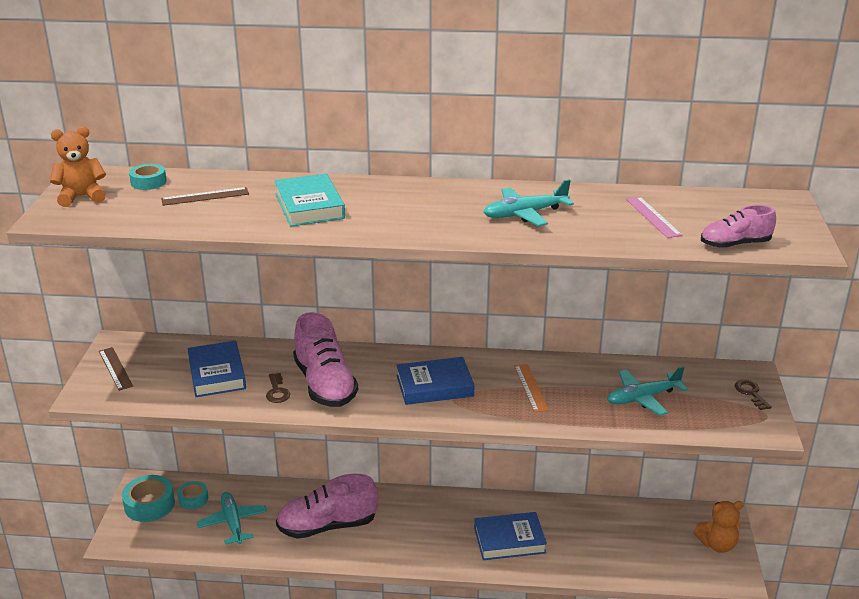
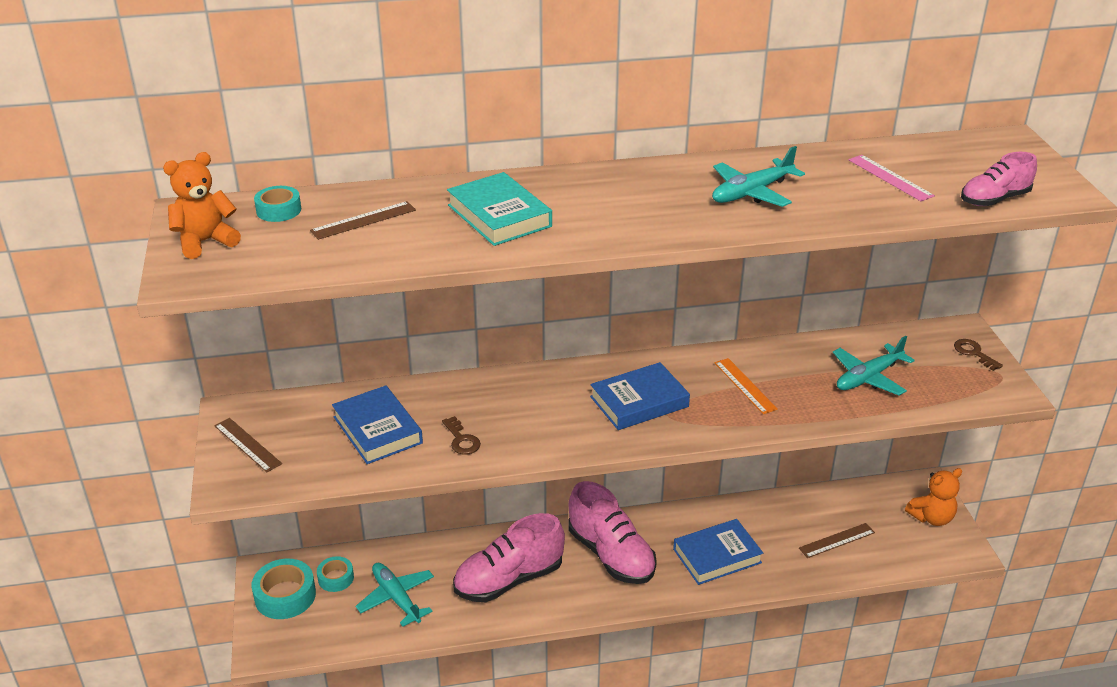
camera: 15 degrees left, 5 degrees up
(325, 384) = (513, 421): pink shoe -> pink shoe (611, 555)
(621, 547) = (837, 540): none -> brown ruler

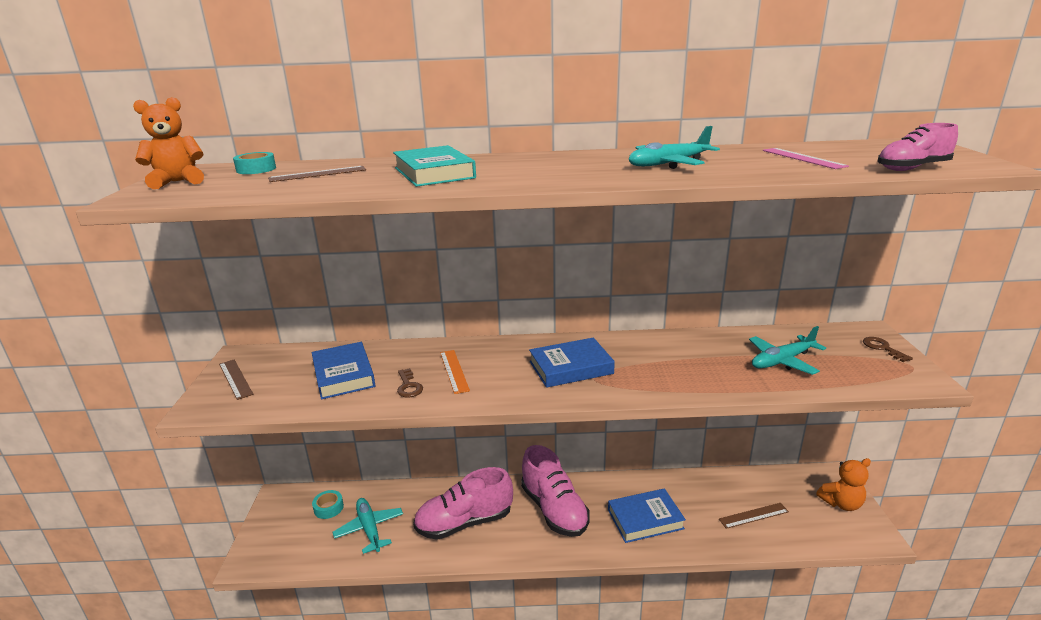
camera: 10 degrees right, 10 degrees down
(285, 595) = (284, 518): turquoise tape -> none
(745, 385) = (667, 361): orange ruler -> orange ruler (454, 371)

